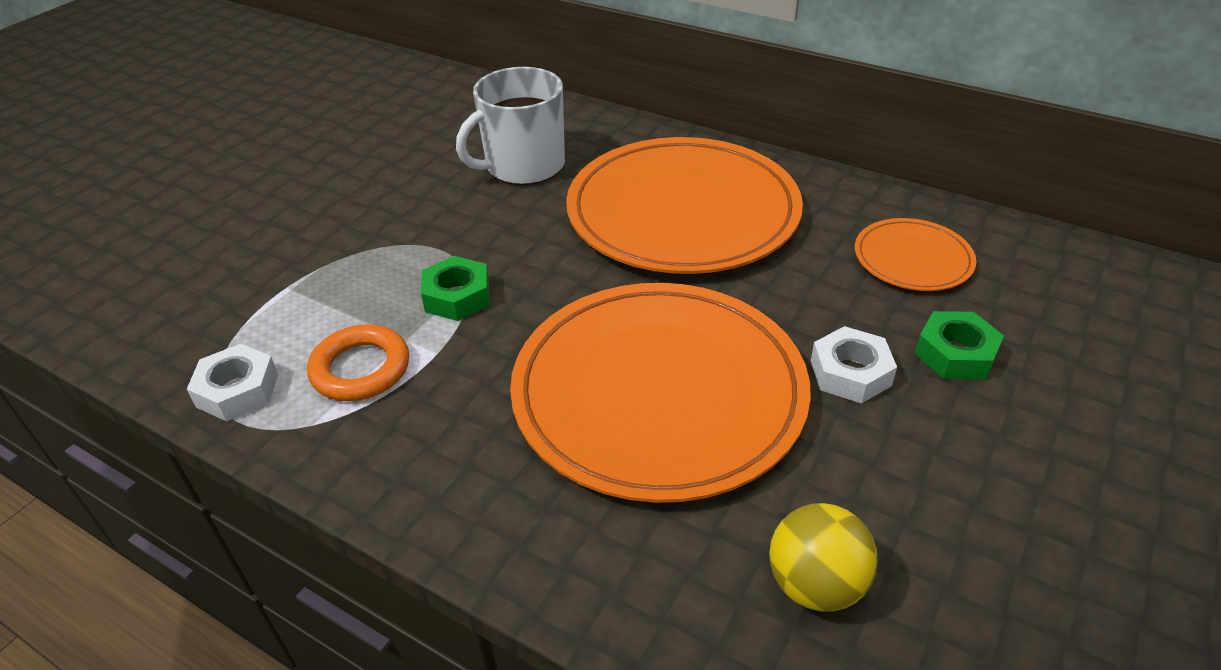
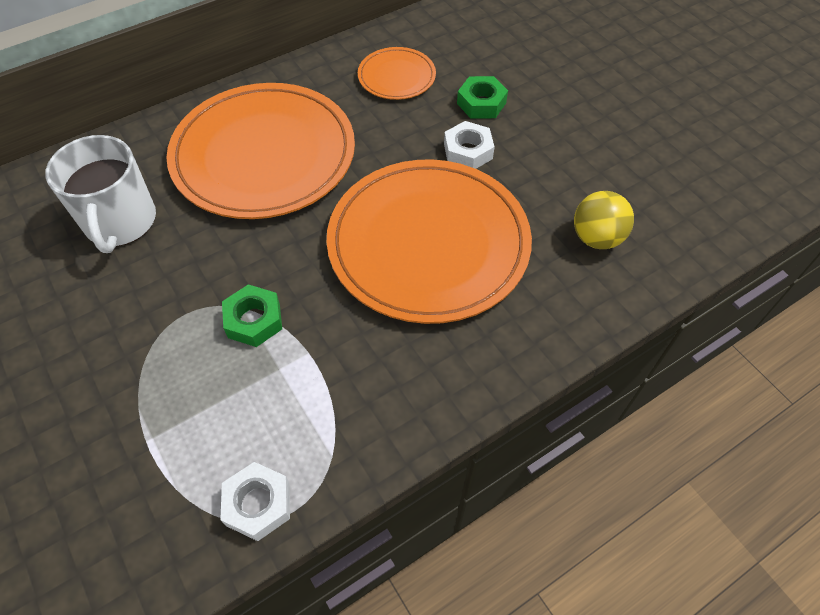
camera: 65 degrees left, 15 degrees up
(360, 369) = (292, 408): orange ring -> none

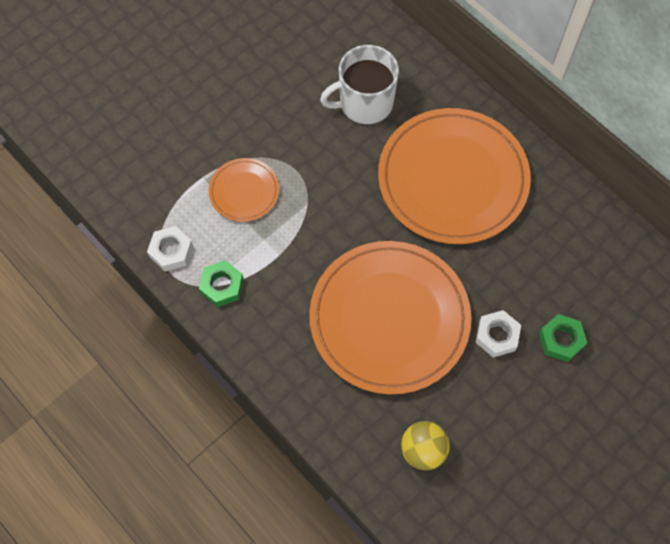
camera: 80 degrees right, 10 degrees up
(254, 320) = (298, 214): green nut -> green nut (222, 286)
(396, 76) = (576, 262): orange plate -> orange plate (244, 191)

